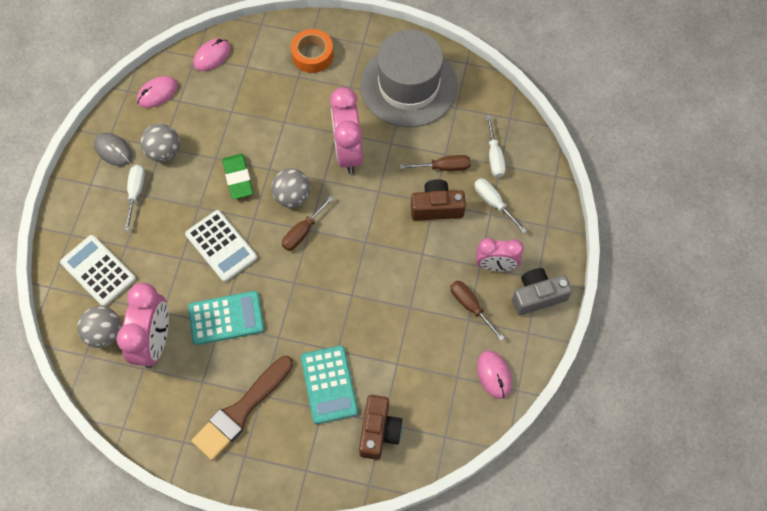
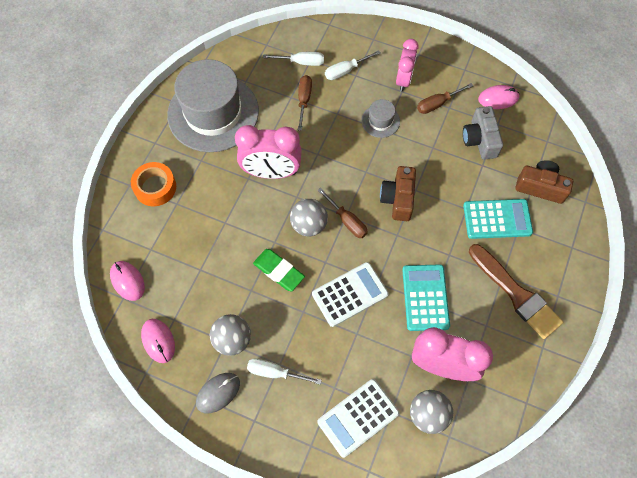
camera: 80 degrees left, 0 degrees up
(238, 178) = (278, 271): green eraser -> green eraser turned 45 degrees clockwise
(433, 248) = (380, 121): none -> grey hat
(436, 207) = (342, 112): brown camera -> brown camera (398, 199)
(537, 296) = (434, 57): grey camera -> grey camera (480, 140)

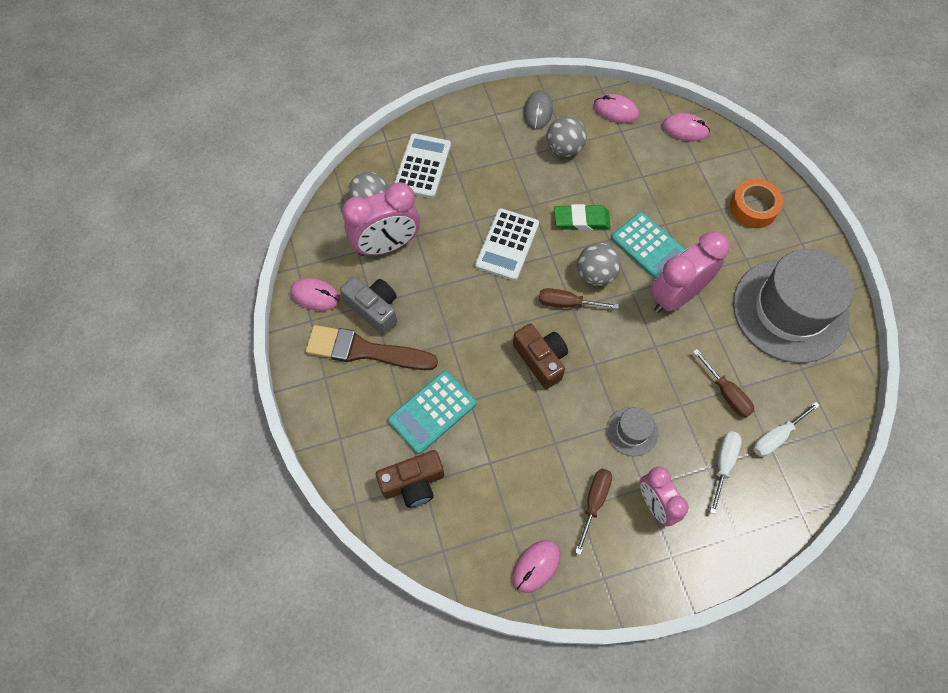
camera: 140 degrees right, 0 degrees up
(275, 372) = (510, 151): white screwdriver -> none
(425, 297) = (442, 288): turquoise calculator -> turquoise calculator (650, 248)
(480, 140) = (515, 492): grey camera -> grey camera (374, 309)
(527, 365) = (315, 295): none -> pink mouse

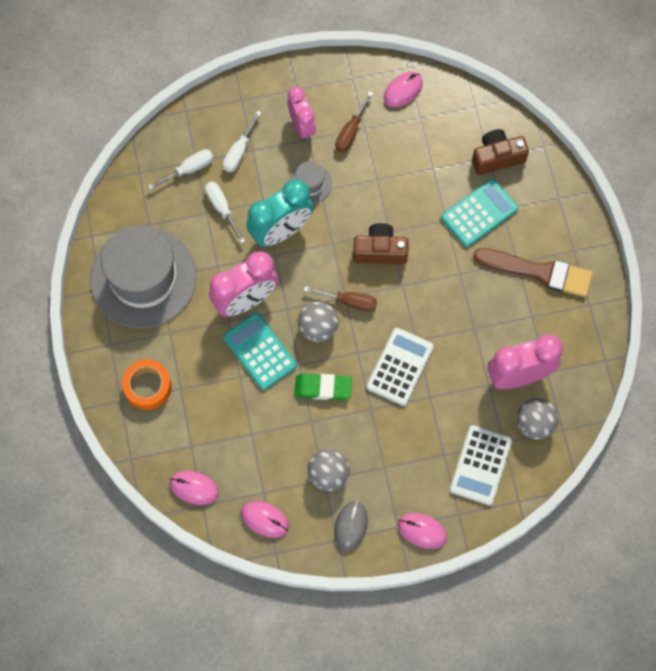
camera: 175 degrees left, 5 degrees up
(315, 295) = (586, 329): pink mouse -> pink mouse (422, 531)
(374, 309) = (530, 311): grey camera -> none
(541, 359) = (380, 251): brown camera -> brown camera turned 120 degrees clockwise
(654, 372) = (281, 231): none -> turquoise clock
(726, 393) = (222, 208): brown screwdriver -> white screwdriver

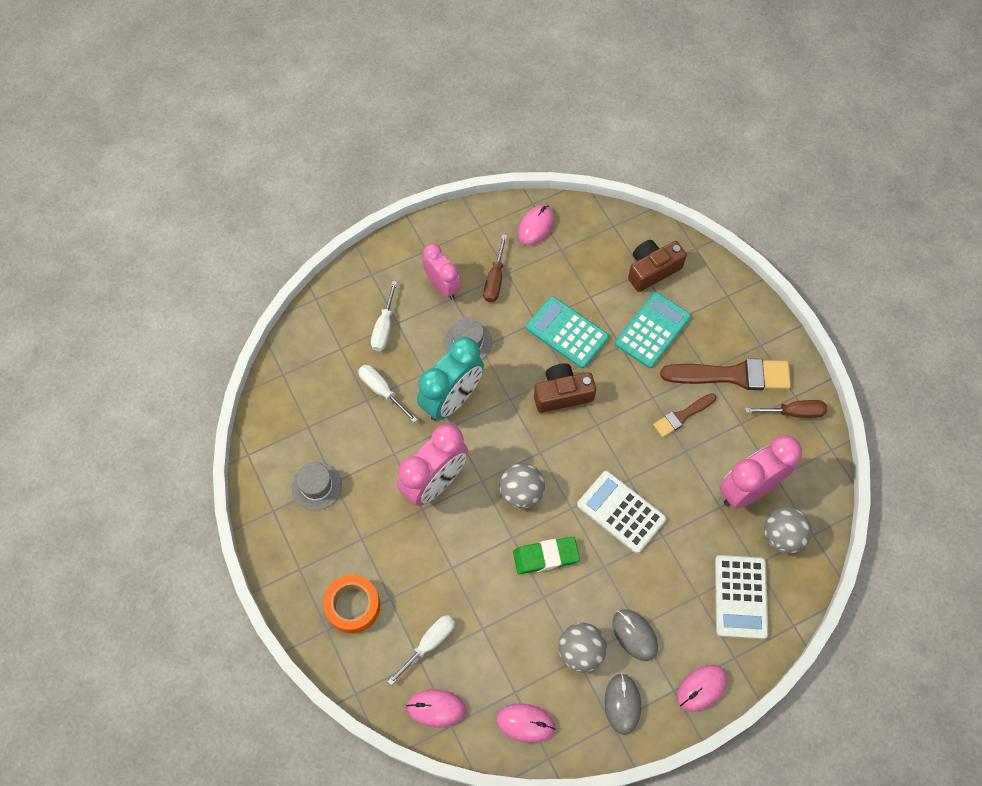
camera: 15 degrees left, 5 degrees down
(143, 278) = (316, 486): grey hat -> grey hat, size x0.42
(188, 169) = (335, 359): white screwdriver -> white screwdriver (429, 644)
(260, 351) = (466, 534): turquoise calculator -> turquoise calculator (567, 332)
(349, 301) = (546, 456): brown screwdriver -> brown screwdriver (793, 412)
(378, 473) = (634, 635): none -> grey mouse
(400, 367) = (621, 512): white calculator -> white calculator turned 60 degrees counterclockwise
(422, 531) = (702, 688): pink mouse -> pink mouse turned 45 degrees counterclockwise
(481, 297) = (682, 416): none -> brown brush

